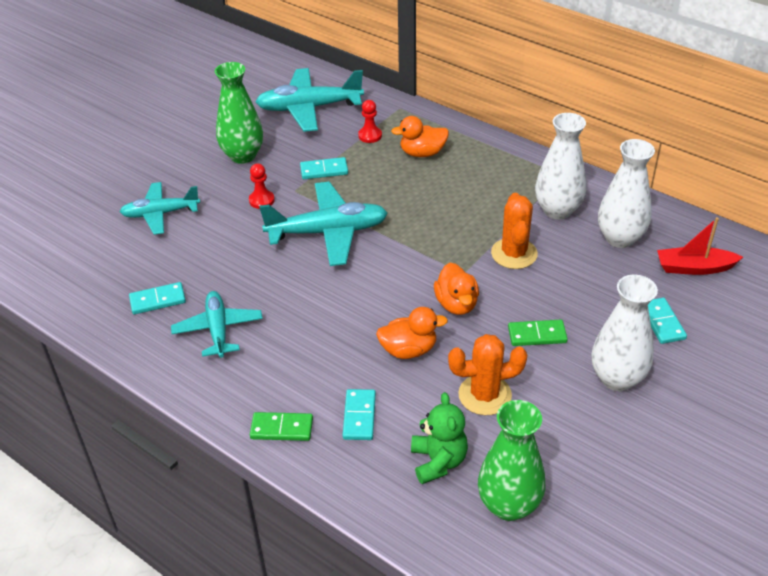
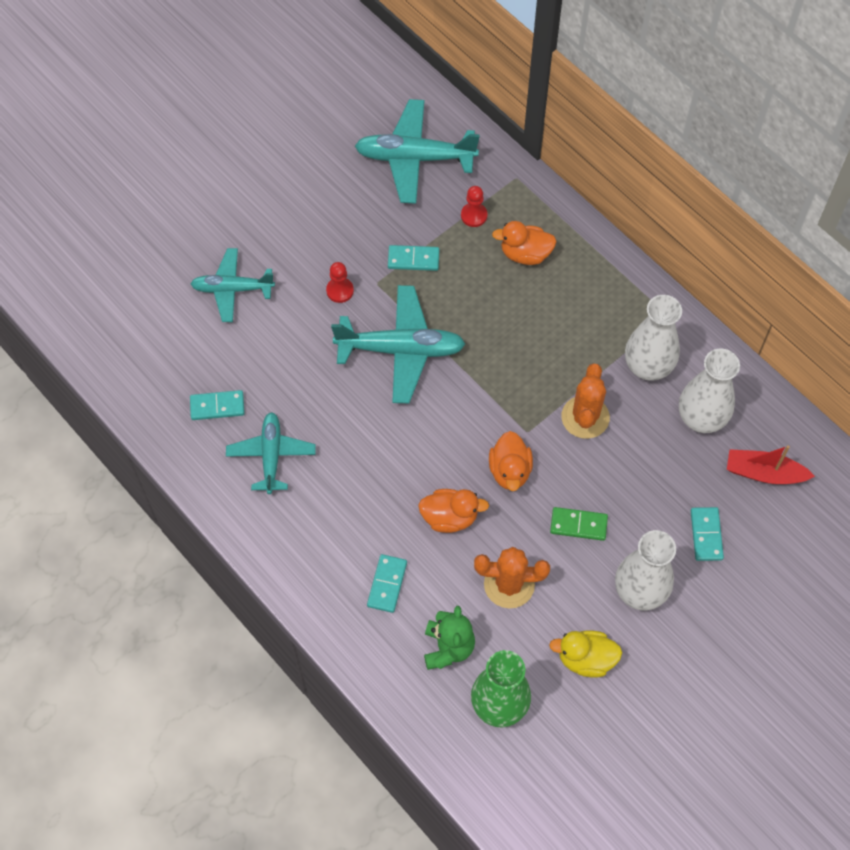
camera: 10 degrees right, 20 degrees up
(243, 155) = (330, 219): green vase -> none
(281, 428) = (313, 583): green domino -> none
(585, 446) = (585, 659): none -> yellow duck

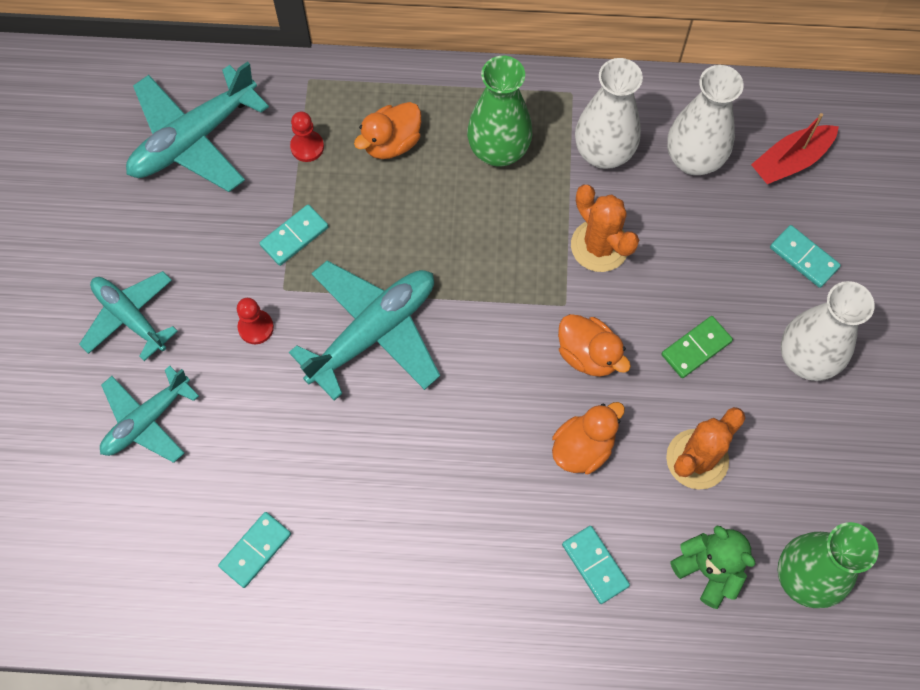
camera: 45 degrees left, 5 degrees up
(271, 456) = (360, 548): turquoise plane -> turquoise plane (130, 317)
(584, 311) = (498, 151): none -> green vase
(585, 659) = (827, 462): yellow duck -> none

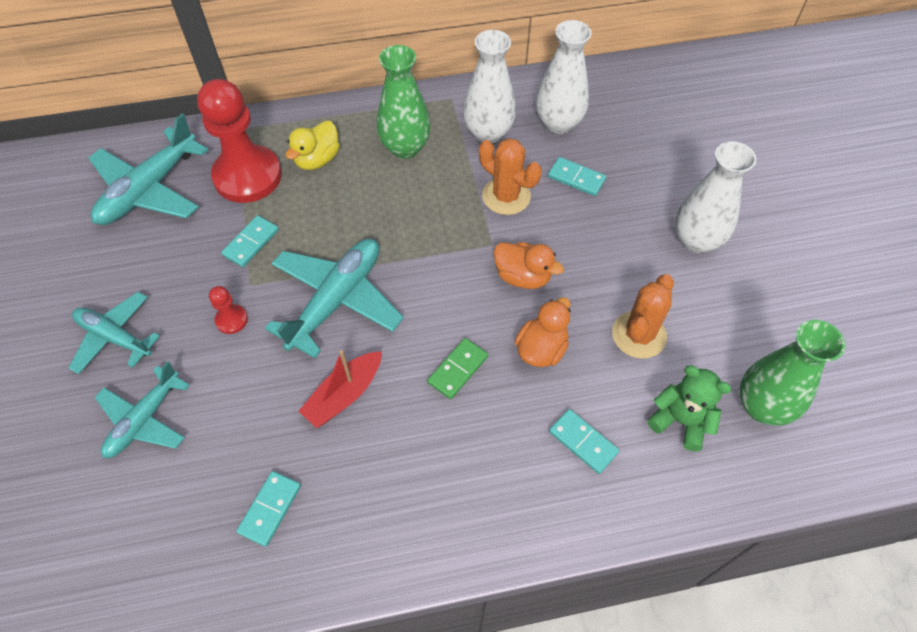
camera: 15 degrees left, 10 degrees down
(307, 147) = (247, 176): red pawn -> red pawn, size x2.40
(391, 143) = (317, 159): orange duck -> yellow duck
(696, 348) = (608, 252): green domino -> green domino (458, 370)
(790, 161) = (631, 110): red boat -> red boat (344, 395)
(804, 257) = (666, 171): turquoise domino -> turquoise domino (576, 178)

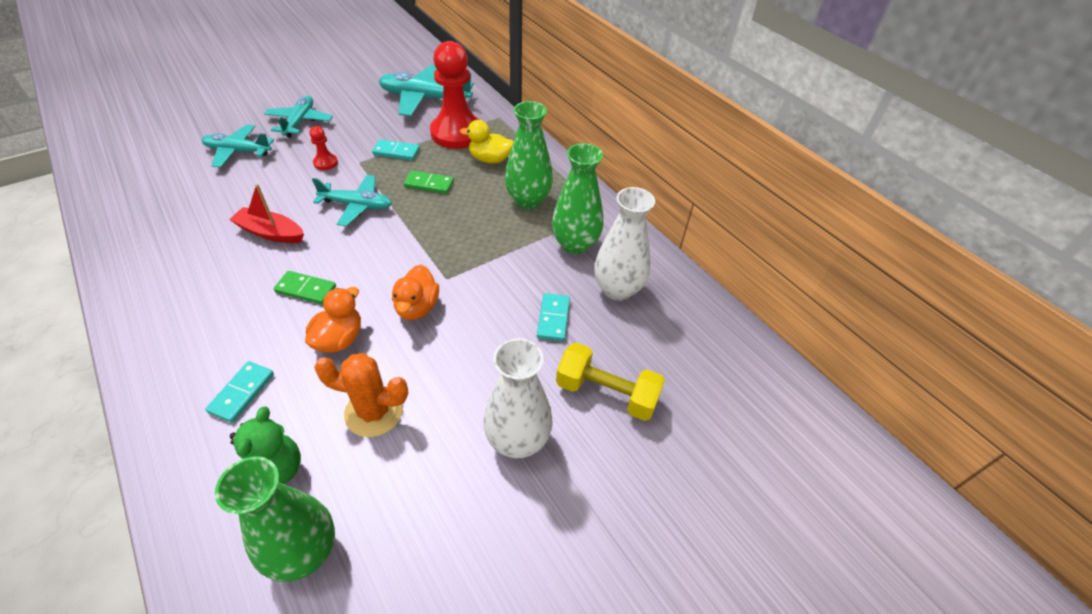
camera: 65 degrees right, 10 degrees down
(270, 509) = (171, 223): turquoise domino -> none
(332, 225) = (429, 184): none -> green domino
(336, 300) = (357, 205): turquoise plane -> turquoise plane, size x0.65
(488, 133) = (575, 244): white vase -> green vase
(506, 196) = (505, 274): orange cactus -> none
(541, 349) = (339, 339): orange duck -> orange duck turned 75 degrees counterclockwise
(668, 170) = (606, 393): none -> yellow dumbbell

